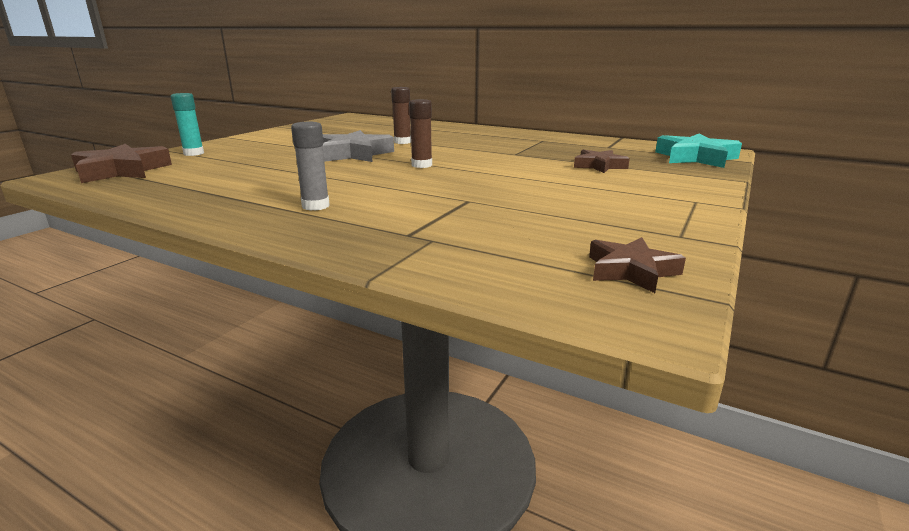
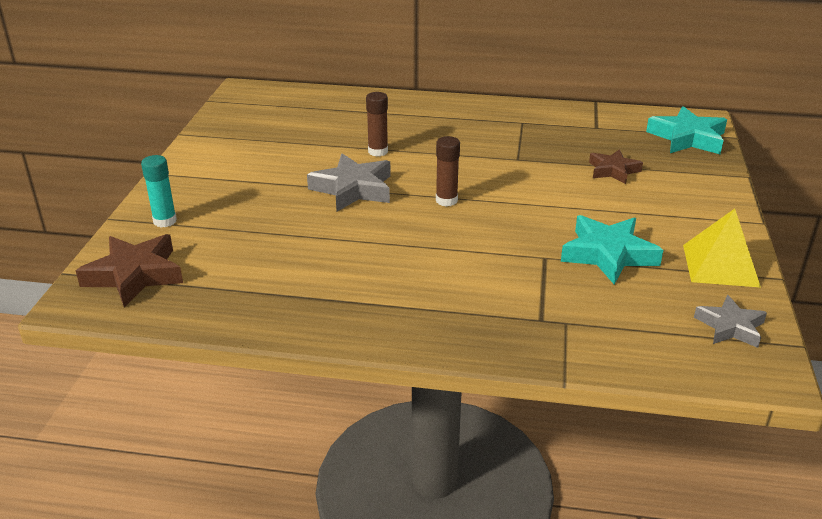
camera: 20 degrees left, 10 degrees up
(315, 206) = (421, 296): grey glue stick -> none
(536, 206) = (608, 254): none -> turquoise star
(631, 271) = (730, 327): brown star -> grey star
(662, 227) = (720, 265): none -> yellow pyramid

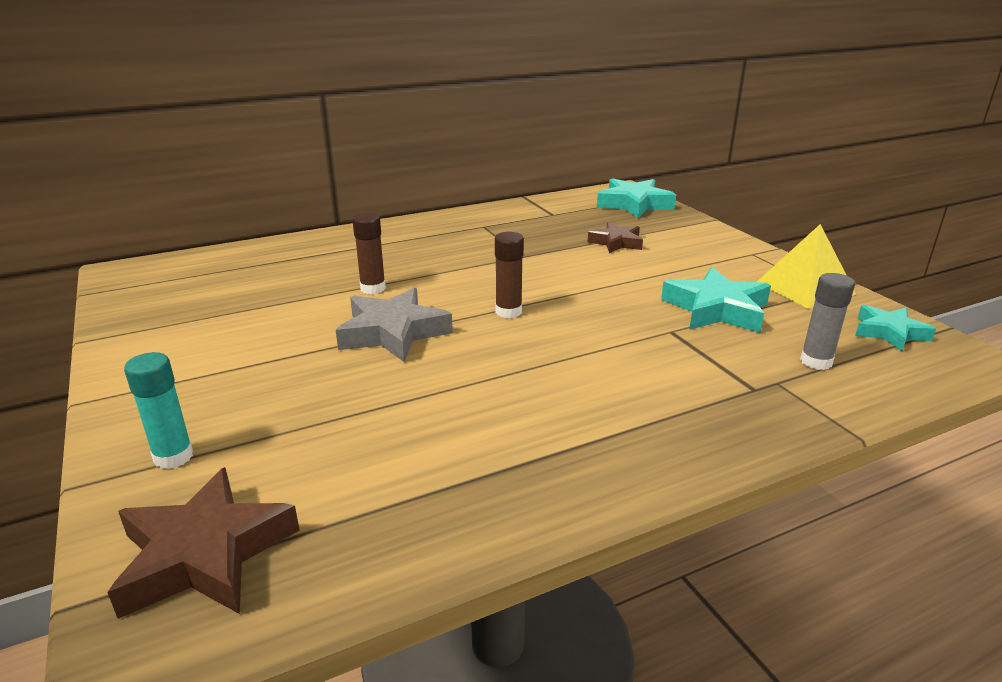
camera: 35 degrees left, 5 degrees down
(622, 321) = (816, 362): none -> grey glue stick
(730, 327) = (889, 332): grey star -> turquoise star

